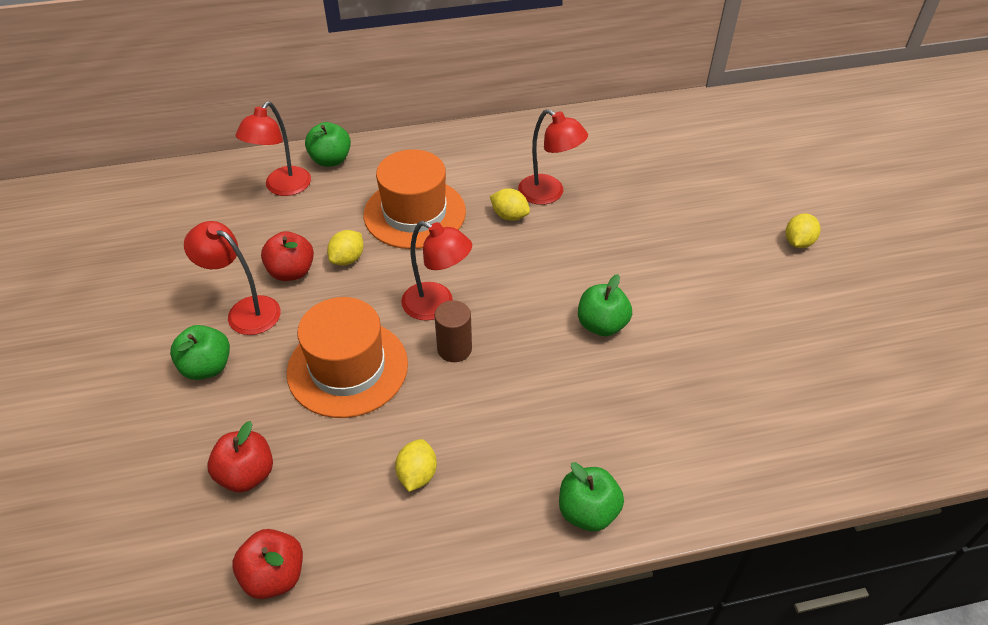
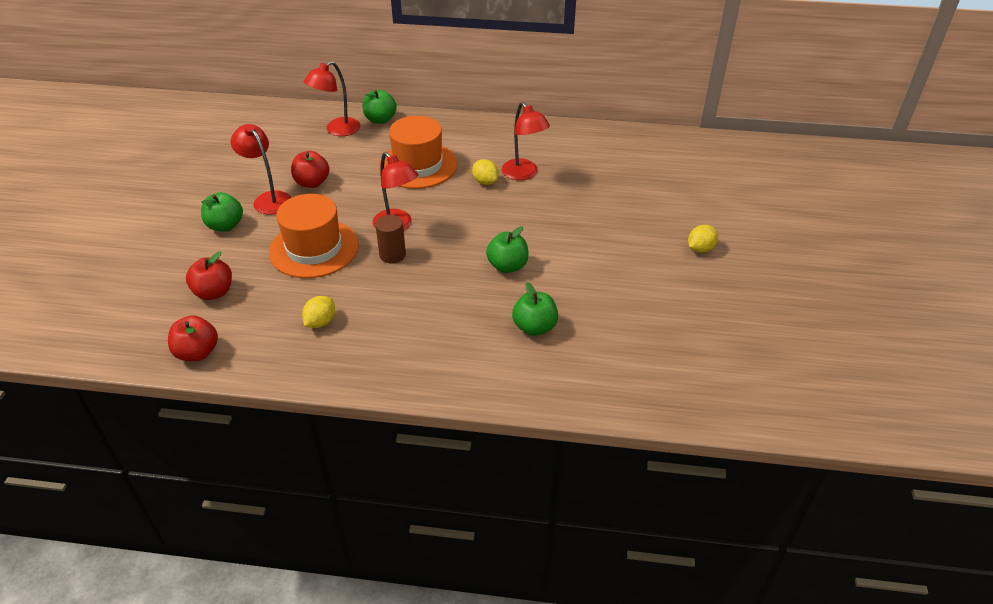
camera: 20 degrees right, 5 degrees down
(347, 259) = (354, 183): yellow lemon -> none
(588, 511) = (421, 375): green apple -> green apple (534, 327)

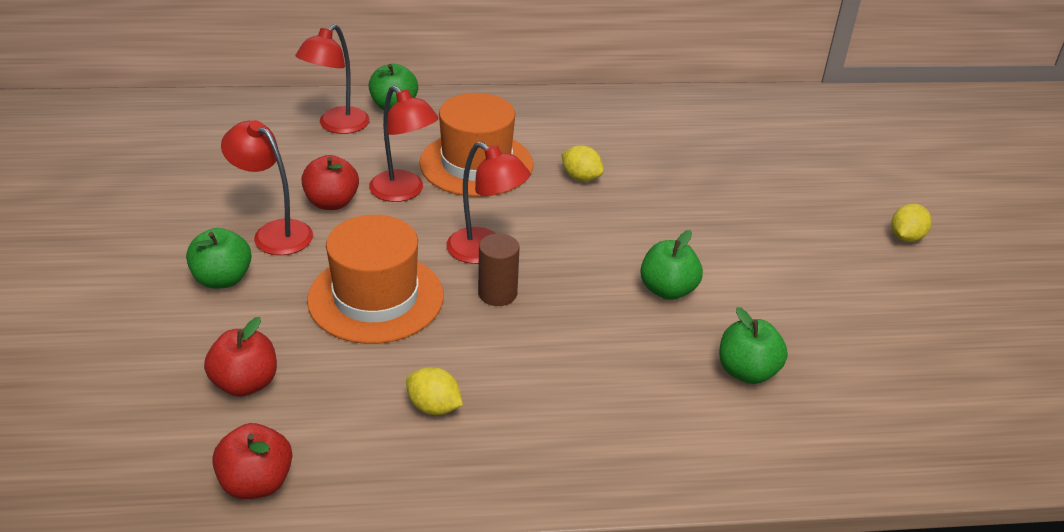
camera: 15 degrees left, 5 degrees down
(320, 322) = (434, 407): yellow lemon -> yellow lemon turned 75 degrees counterclockwise
(524, 174) = (628, 162): red lamp -> red lamp (404, 192)

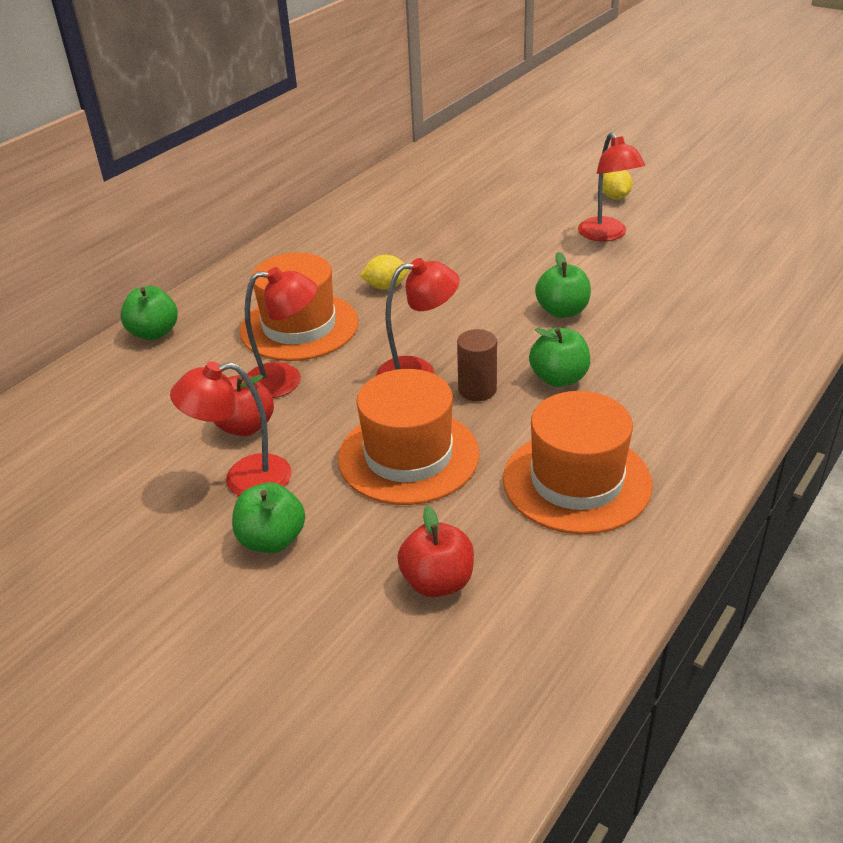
camera: 45 degrees left, 0 degrees up
(257, 483) = (573, 625): red apple -> none
(337, 126) = (134, 376): red lamp -> red lamp (606, 235)
(434, 407) = (576, 481): yellow lemon -> orange hat
(747, 371) = (680, 320): green apple -> green apple (559, 378)

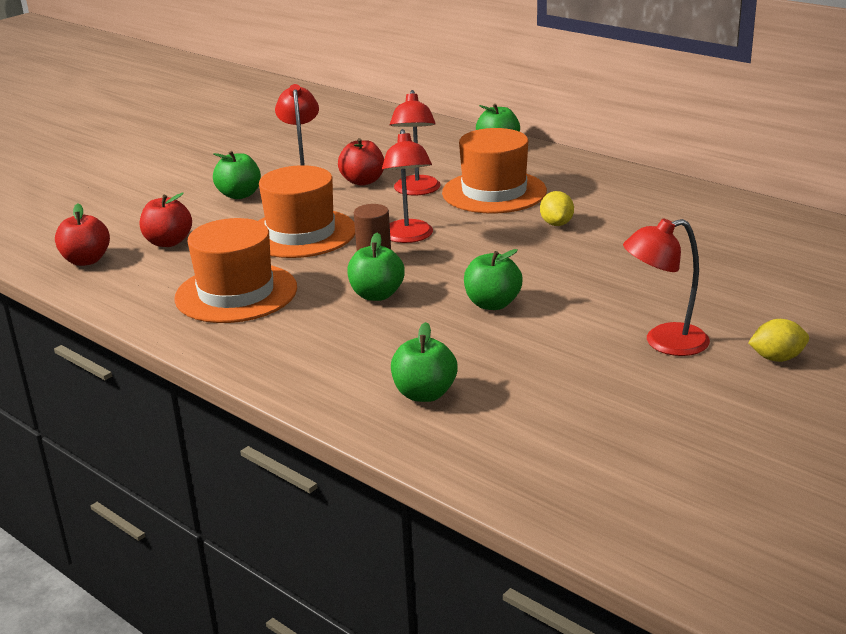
camera: 95 degrees right, 10 degrees down
(506, 665) = (86, 260): none -> red apple
(730, 333) = (424, 394): none -> green apple

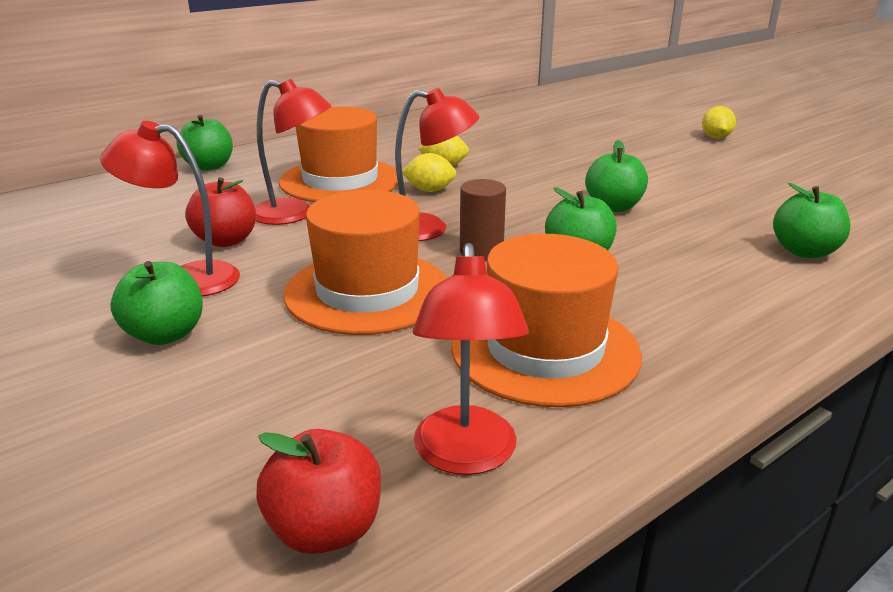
camera: 80 degrees left, 0 degrees up
(168, 242) = (309, 413): red apple -> none
(491, 226) = (429, 190): none -> yellow lemon
(664, 342) = (693, 161): red lamp -> red lamp (466, 456)

